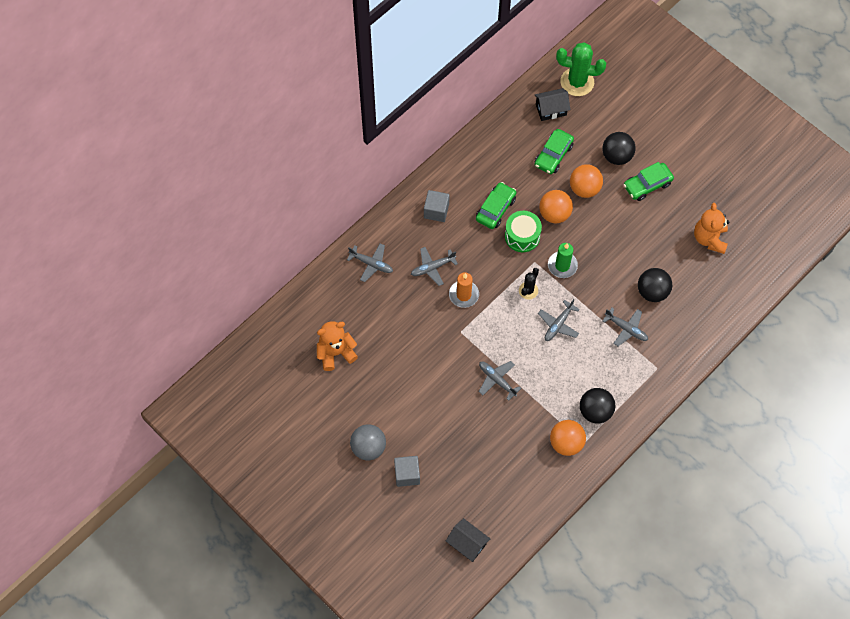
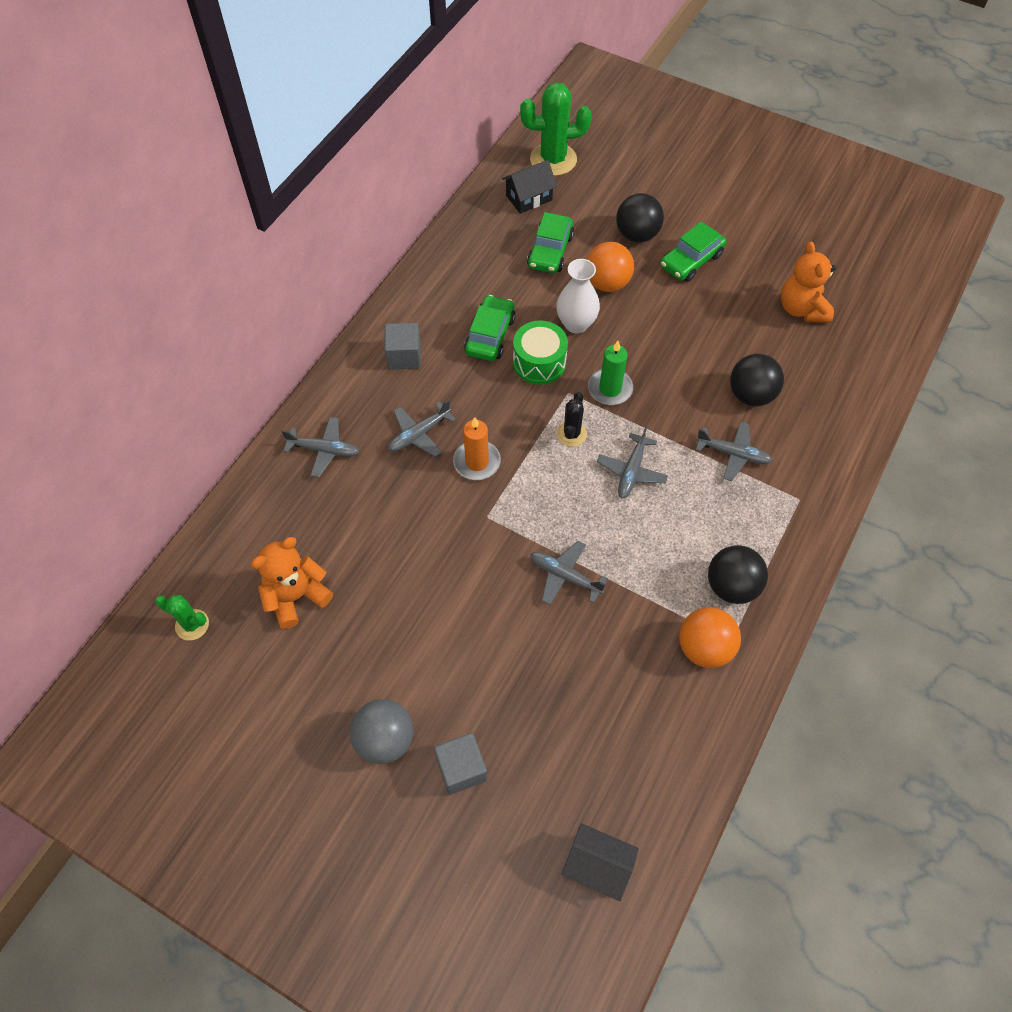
camera: 15 degrees left, 5 degrees down
(273, 355) = (192, 625): none -> green cactus
(554, 214) = (576, 324): orange ball -> white vase

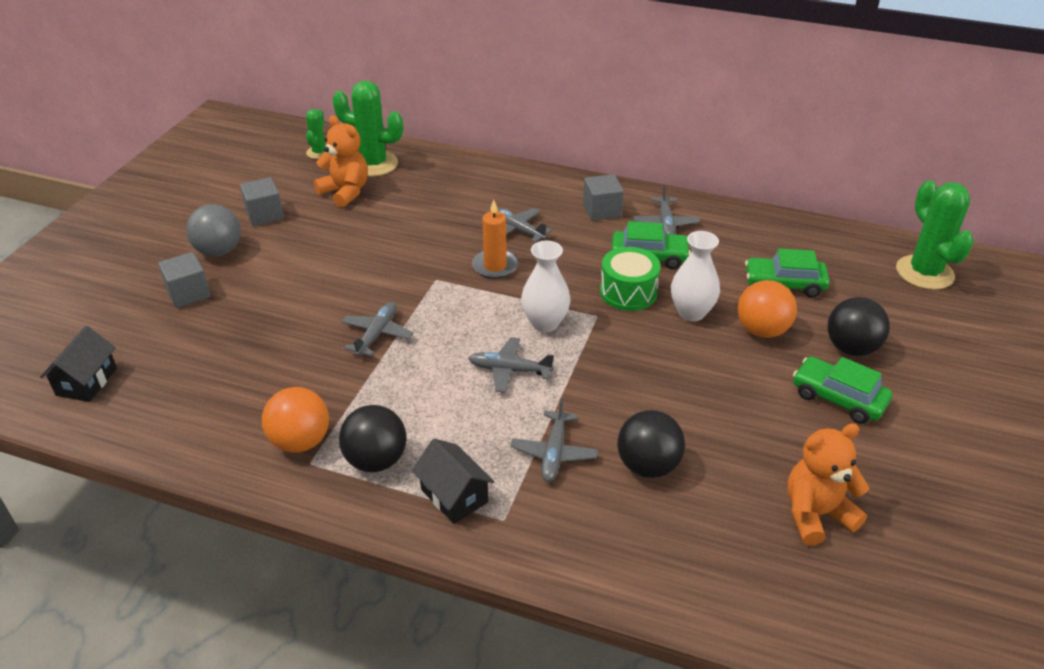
camera: 80 degrees right, 20 degrees down
(242, 562) = (374, 164): none -> green cactus
(320, 689) = (264, 215): none -> grey cube
(324, 450) = (486, 184): grey plane -> grey plane (665, 224)
(529, 198) = (852, 261): black house -> black house (454, 496)
(571, 434) = (545, 323): black cactus -> white vase
(610, 389) = (613, 345): green candle -> none

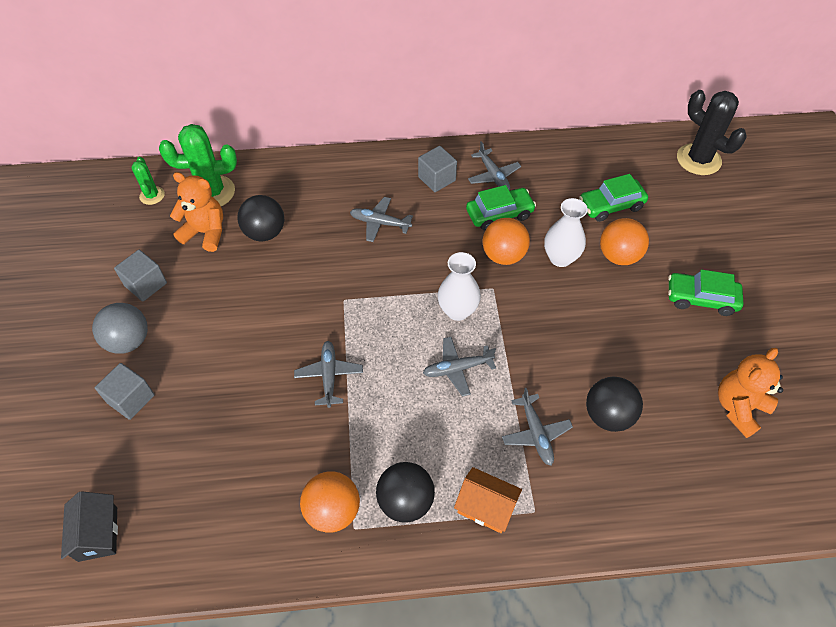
camera: 25 degrees left, 15 degrees up
(454, 496) = (486, 507): black house -> orange house
(495, 266) = (384, 268): orange candle -> none
(628, 292) = (503, 255): green drum -> orange ball
(851, 348) = (686, 249): black ball -> black ball (265, 233)
(924, 273) = (698, 159): green cactus -> black cactus

